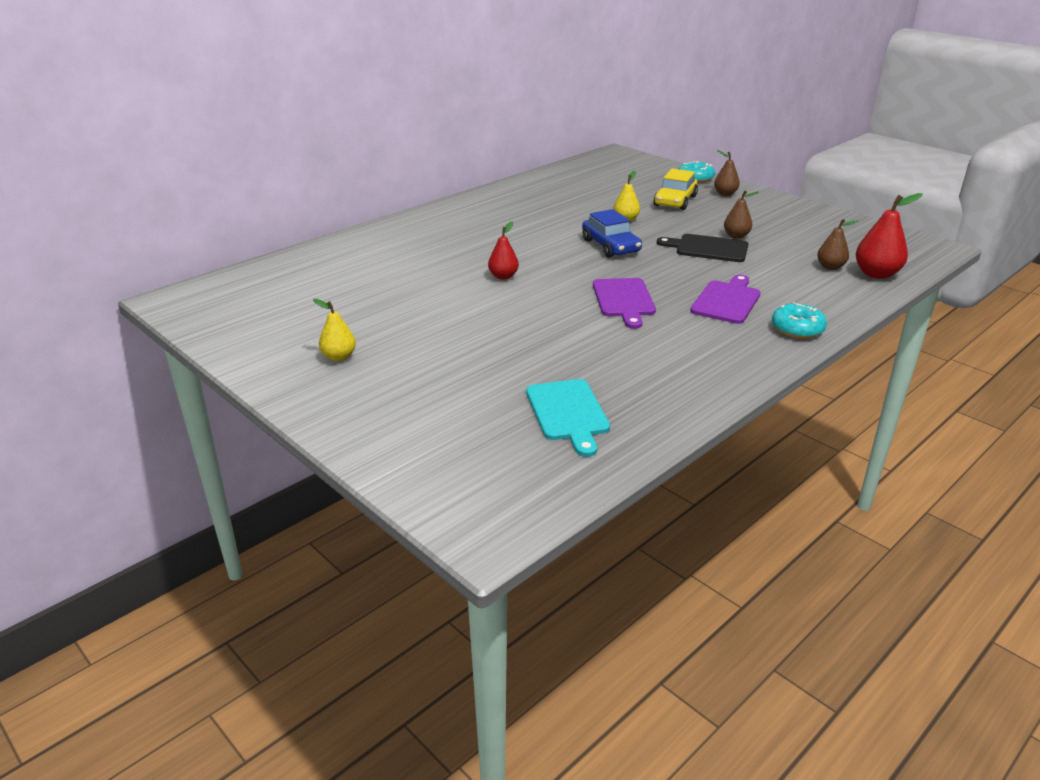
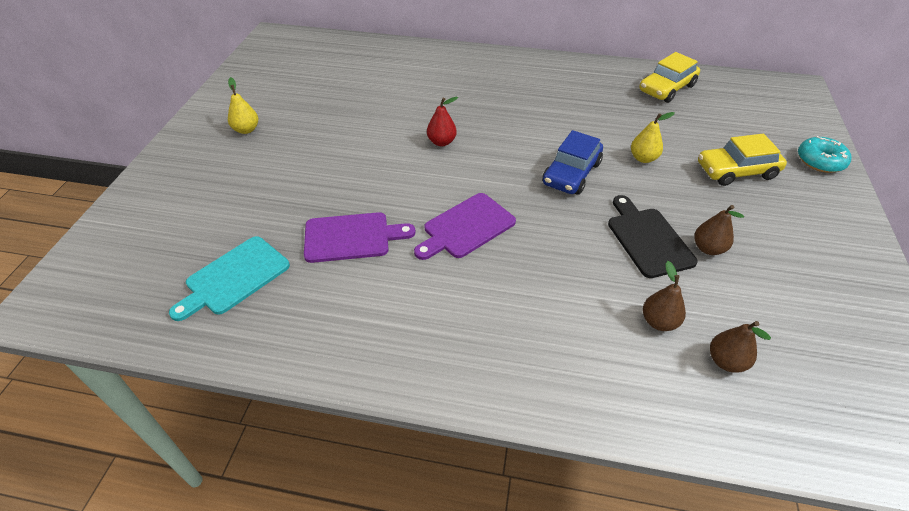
camera: 55 degrees right, 15 degrees up
(558, 184) = (666, 88): none -> yellow car
(725, 194) = (812, 198): brown pear -> brown pear (659, 322)
(727, 301) = (537, 300): purple cutting board -> purple cutting board (351, 237)
(797, 329) = (524, 384): turquoise donut -> none
(876, 274) = (761, 417): red pear -> none

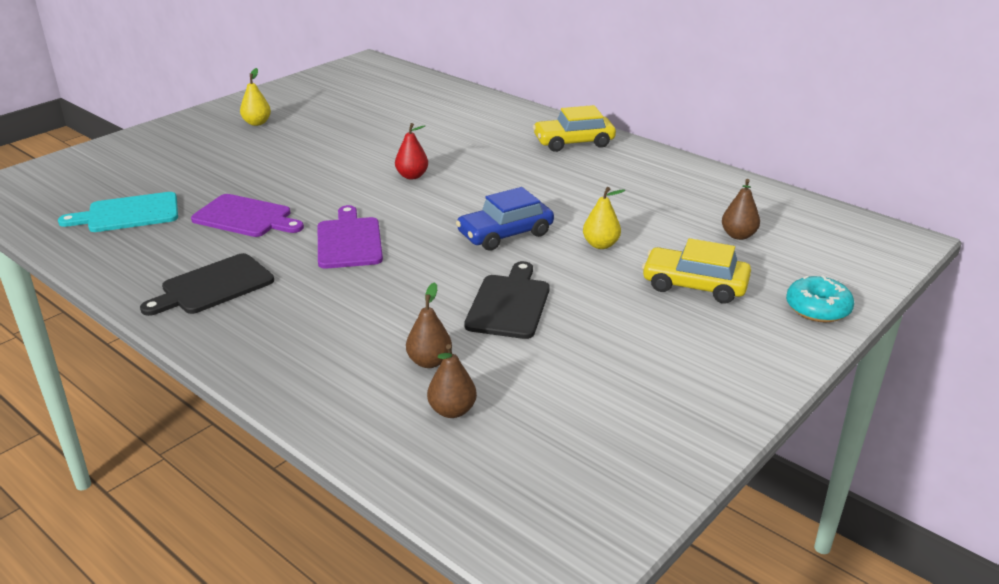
camera: 30 degrees right, 15 degrees down
(408, 326) = (213, 286): none -> black cutting board
(466, 227) = (349, 241): purple cutting board -> purple cutting board turned 90 degrees clockwise
(666, 88) = (720, 197): yellow car -> yellow car (573, 142)
(708, 248) = (562, 331): brown pear -> brown pear (738, 235)

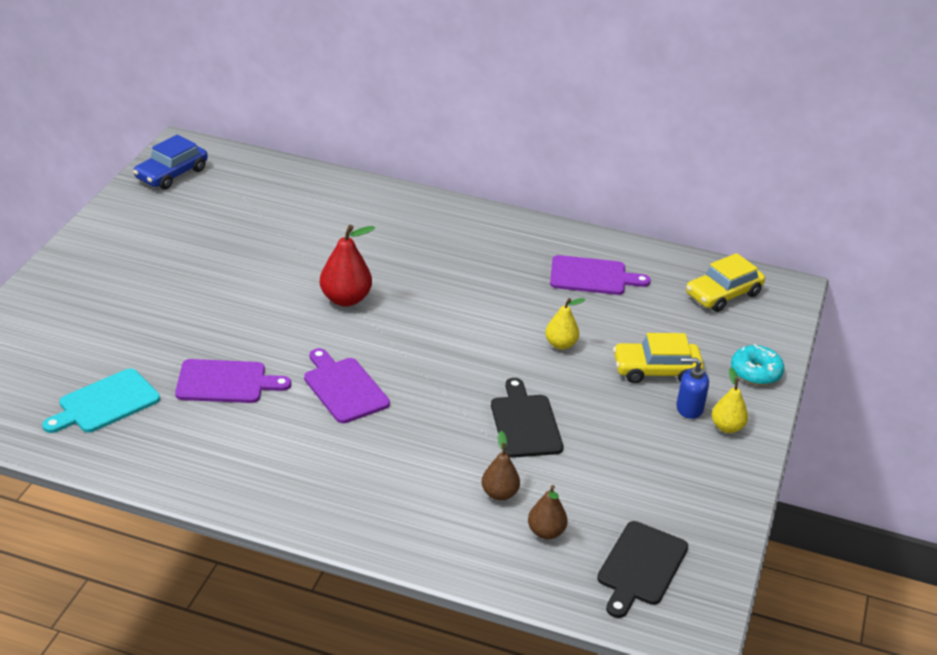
camera: 25 degrees left, 5 degrees up
(213, 286) = (261, 465): black cutting board -> black cutting board (641, 567)
(257, 123) = (135, 259): yellow pear -> yellow pear (727, 427)
(412, 176) = (345, 299): red pear -> red pear, size x1.58
(505, 234) = (474, 350): blue car -> blue car (171, 174)
(573, 142) = (467, 227): yellow car -> yellow car (723, 294)
(676, 196) = (592, 276): none -> purple cutting board
(711, 327) = (689, 408): none -> blue soap dispenser
(738, 235) = (663, 310): brown pear -> none

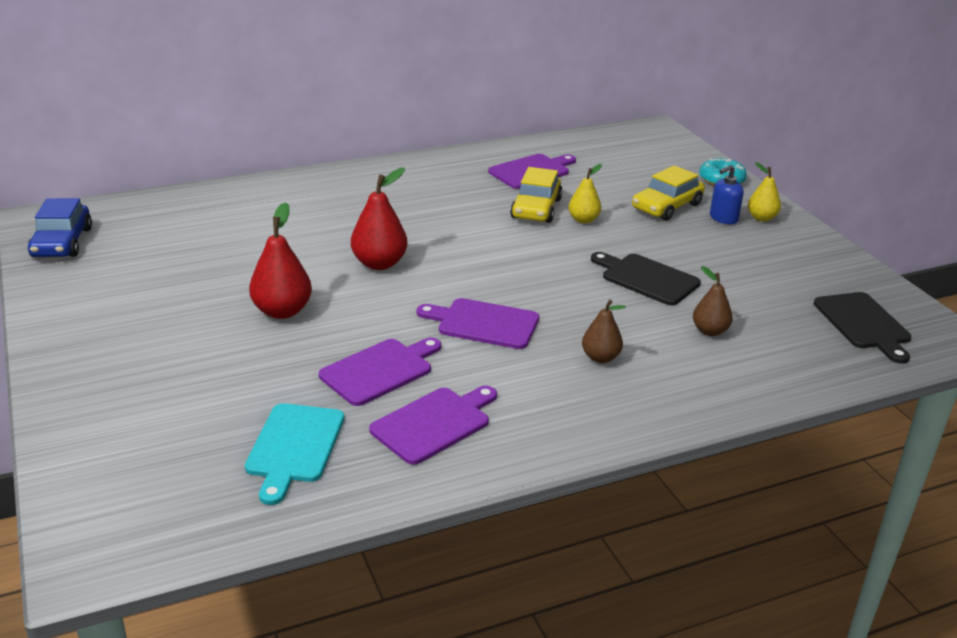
camera: 40 degrees left, 5 degrees down
(203, 439) = (434, 423): none -> purple cutting board
(230, 302) = (282, 311): none -> red pear
(546, 532) = (778, 337): brown pear -> brown pear (600, 358)
(723, 294) = (627, 147): yellow car -> yellow car (536, 208)

